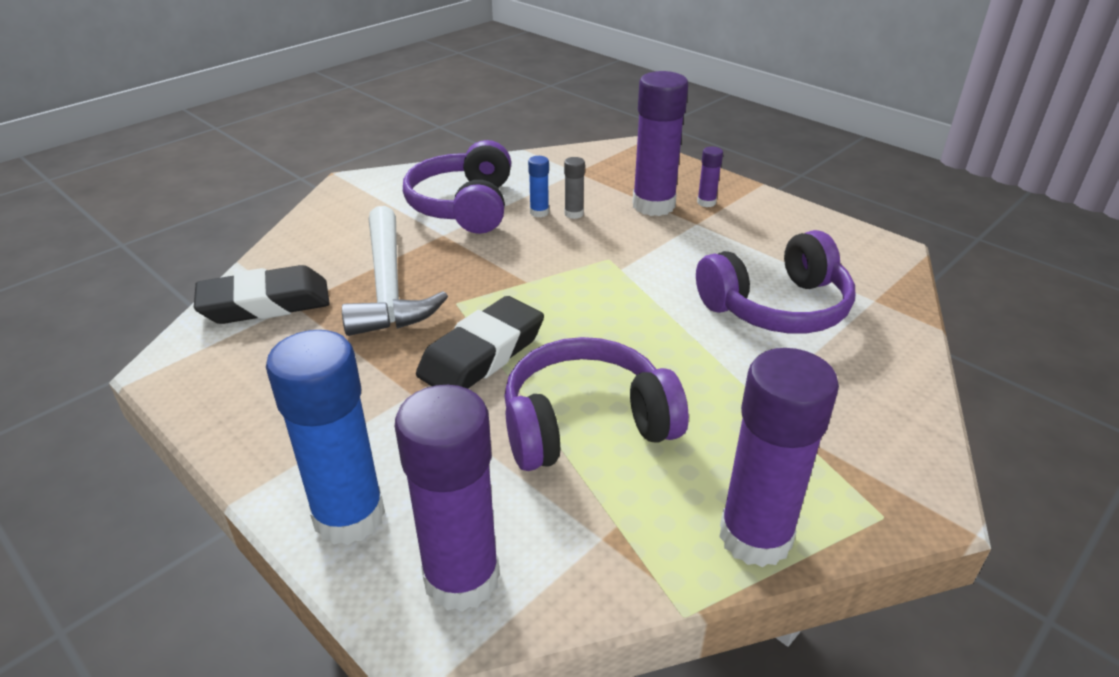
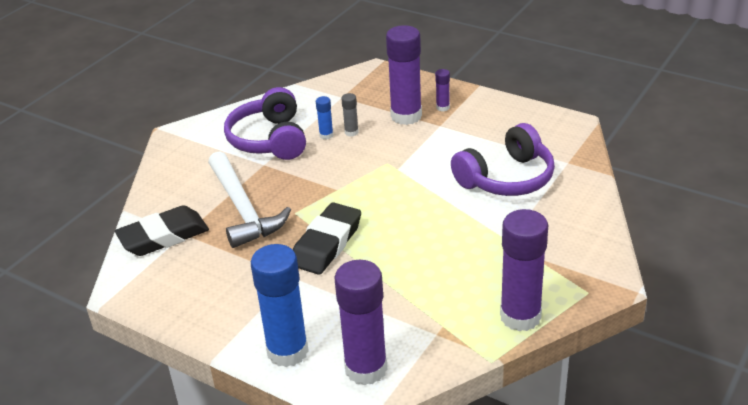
camera: 10 degrees left, 0 degrees up
(586, 423) = (407, 274): purple headphones -> none

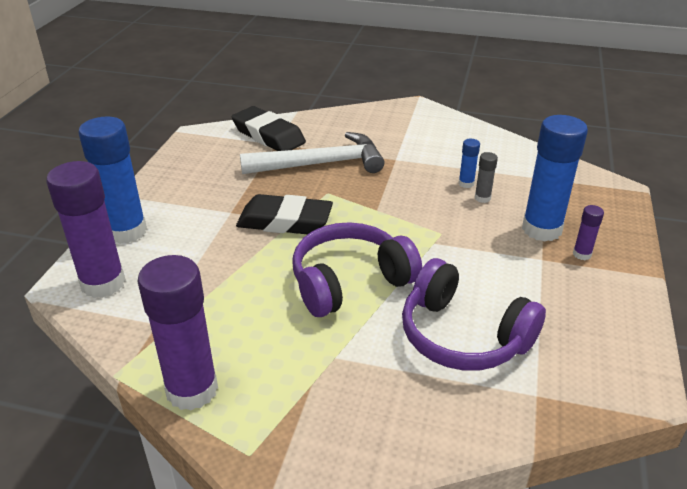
camera: 70 degrees right, 0 degrees up
(243, 209) = (321, 164): white hammer -> white hammer turned 150 degrees counterclockwise
(269, 139) = (437, 153): purple headphones -> purple headphones (350, 282)
(406, 116) = (541, 229): purple glue stick -> blue glue stick

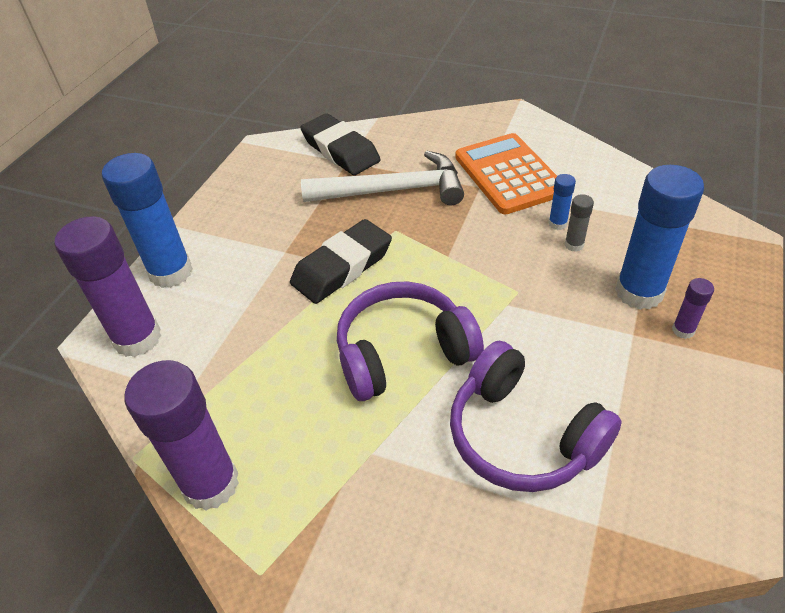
camera: 10 degrees right, 10 degrees up
(285, 221) = (342, 267): black eraser -> black eraser turned 60 degrees counterclockwise
(419, 149) = (508, 174): none -> orange calculator

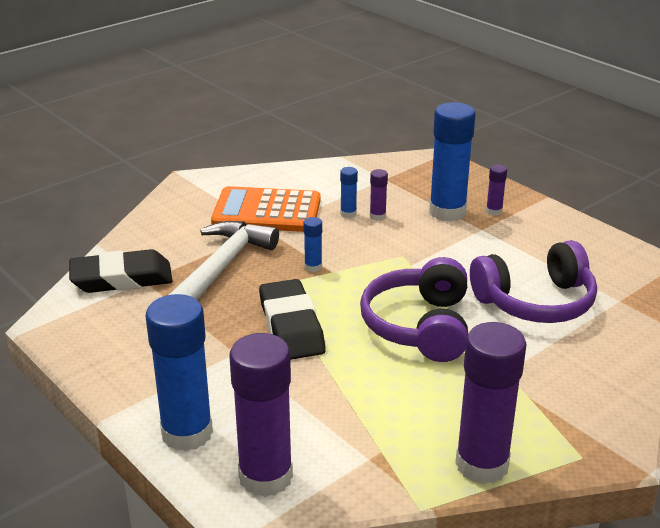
camera: 65 degrees left, 15 degrees down
(444, 241) = (313, 267): none -> blue glue stick
(574, 245) = (377, 216): grey glue stick -> purple glue stick

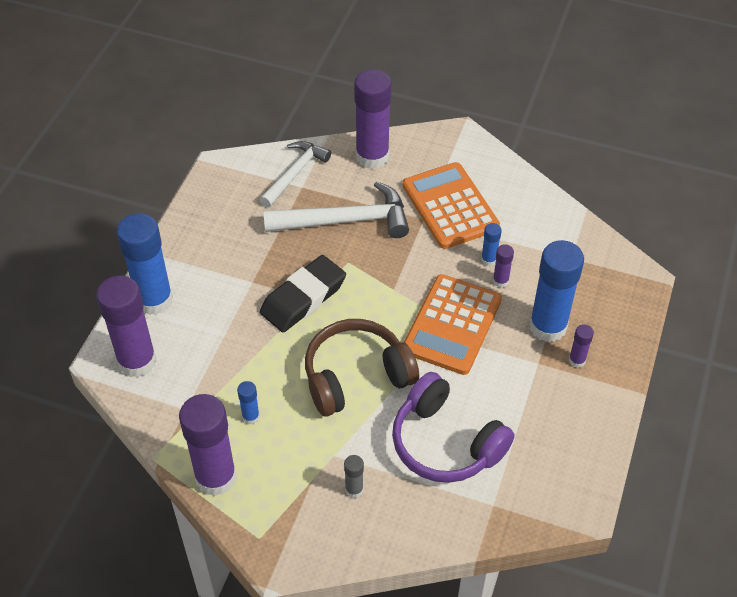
camera: 60 degrees right, 20 degrees up
(122, 278) = (295, 173): black eraser -> white hammer
(157, 230) = (372, 156): none -> purple glue stick
(313, 267) = (390, 274): blue glue stick -> blue glue stick (250, 417)
(404, 255) = (452, 325): none -> orange calculator
(419, 326) = (356, 376): purple headphones -> brown headphones
(557, 372) = (354, 489): none -> grey glue stick

